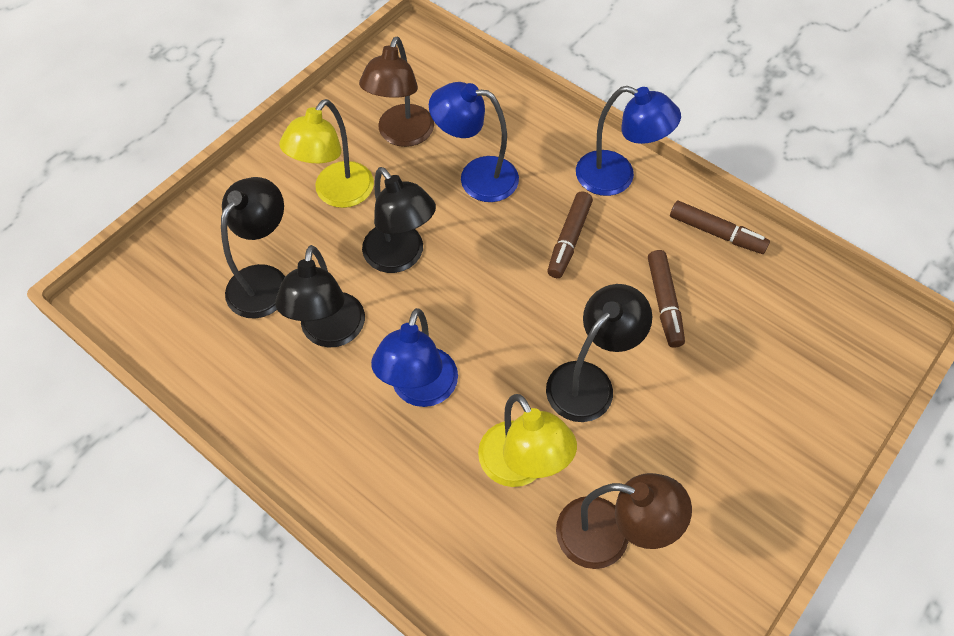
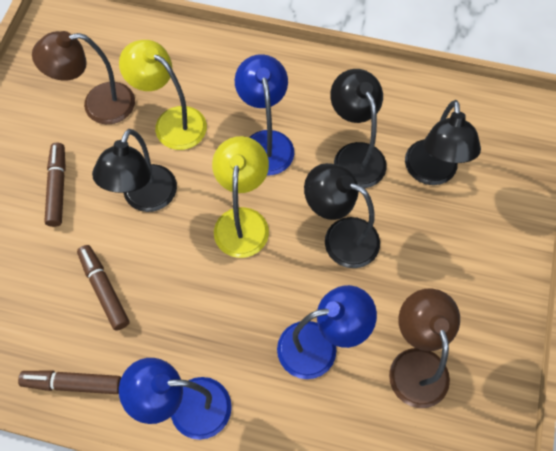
camera: 155 degrees right, 5 degrees up
(337, 194) = (431, 272): yellow lamp -> yellow lamp (242, 221)
(568, 239) = (207, 316): brown marker -> brown marker (58, 188)

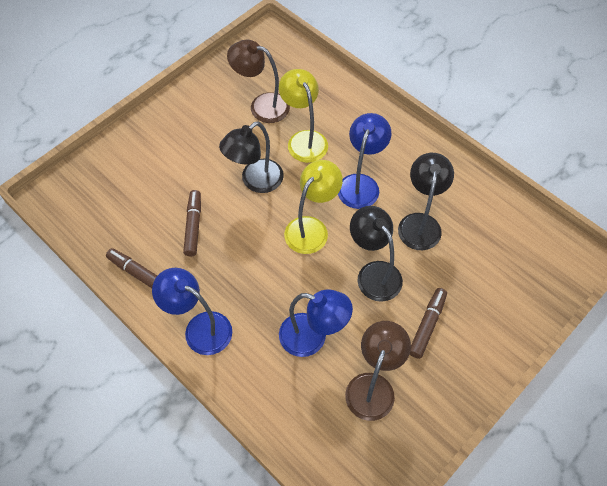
camera: 30 degrees right, 5 degrees down
(58, 188) = (203, 147): brown marker -> brown marker (427, 325)
(431, 173) = (470, 263): black lamp -> none

